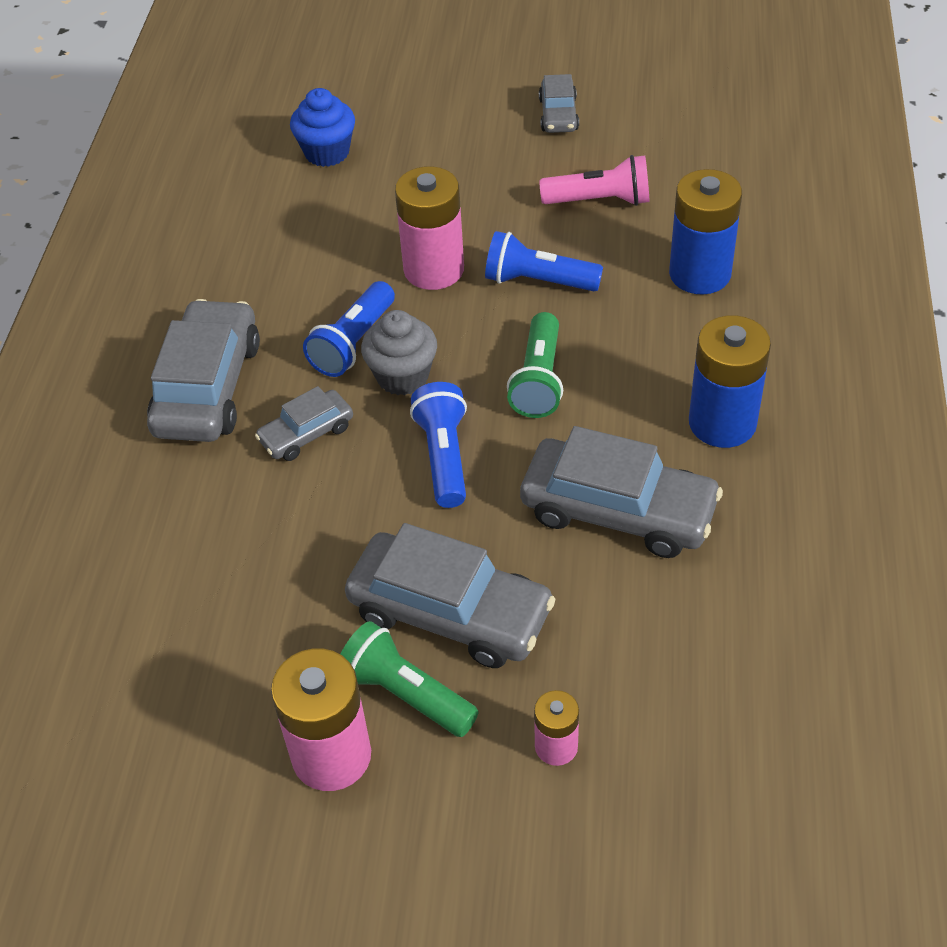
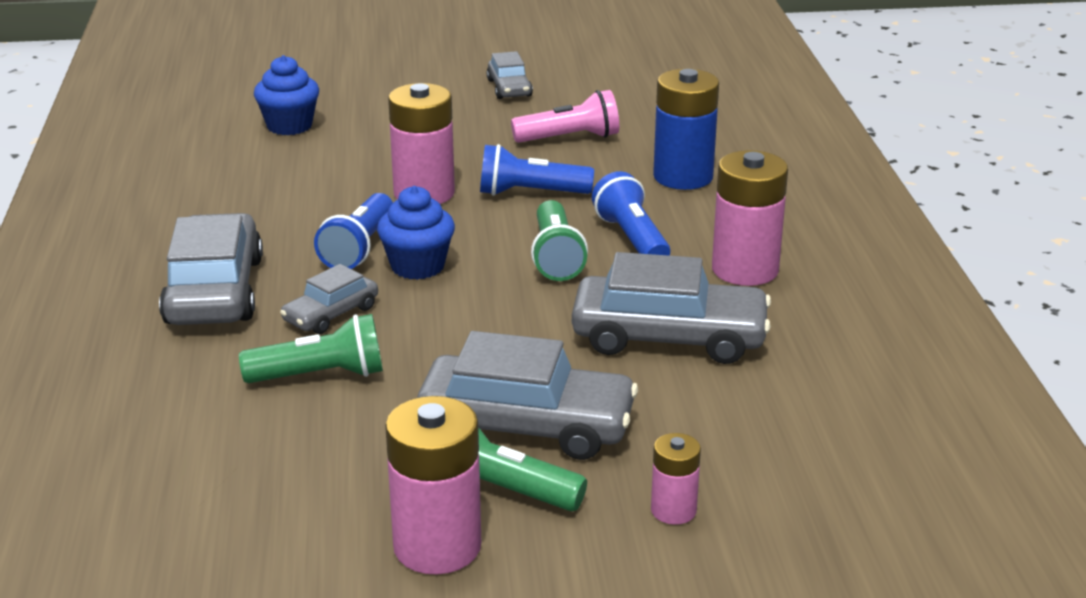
camera: 15 degrees left, 20 degrees down
(278, 517) = (320, 376): none -> green flashlight
(402, 376) = (417, 266): grey cupcake -> blue cupcake
(444, 457) = (480, 317): blue flashlight -> blue flashlight (632, 239)
(722, 423) = (745, 270): blue battery -> pink battery

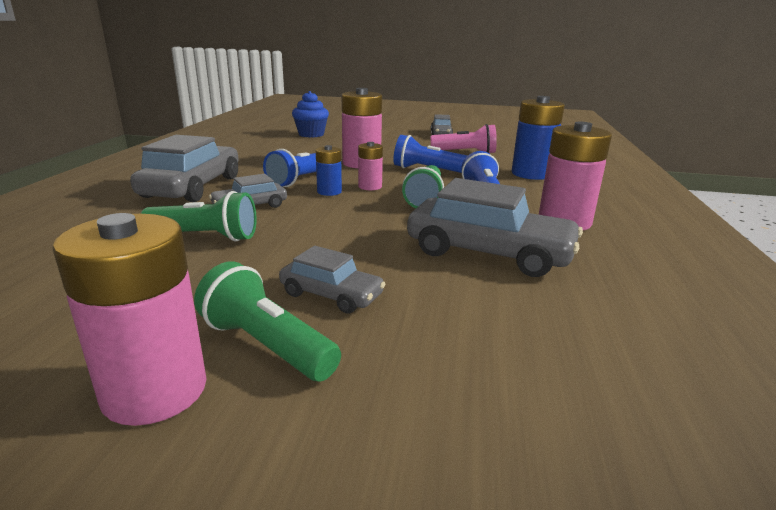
camera: 15 degrees right, 5 degrees down
(417, 266) = (329, 192): blue cupcake -> blue battery
(526, 426) = (331, 295): grey car -> grey car, size x0.53
(673, 510) = (431, 404): pink battery -> pink battery (370, 187)

